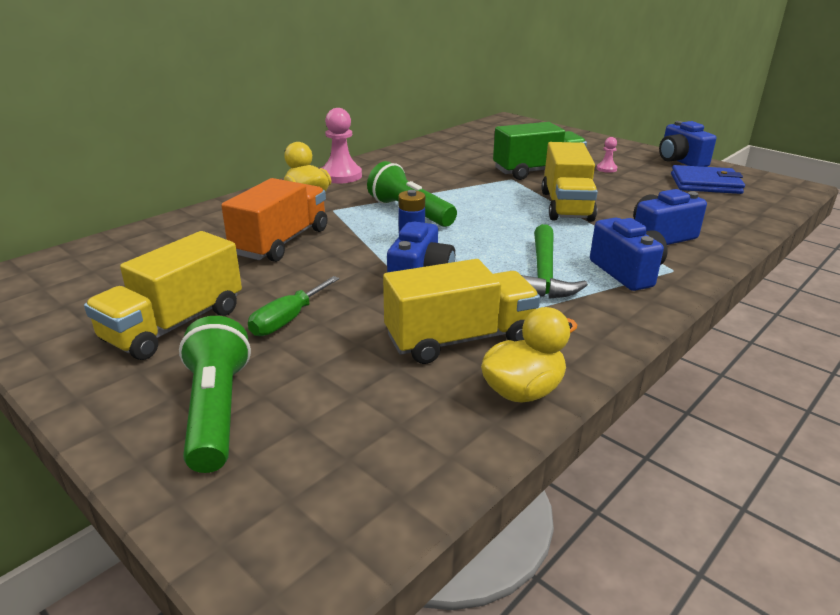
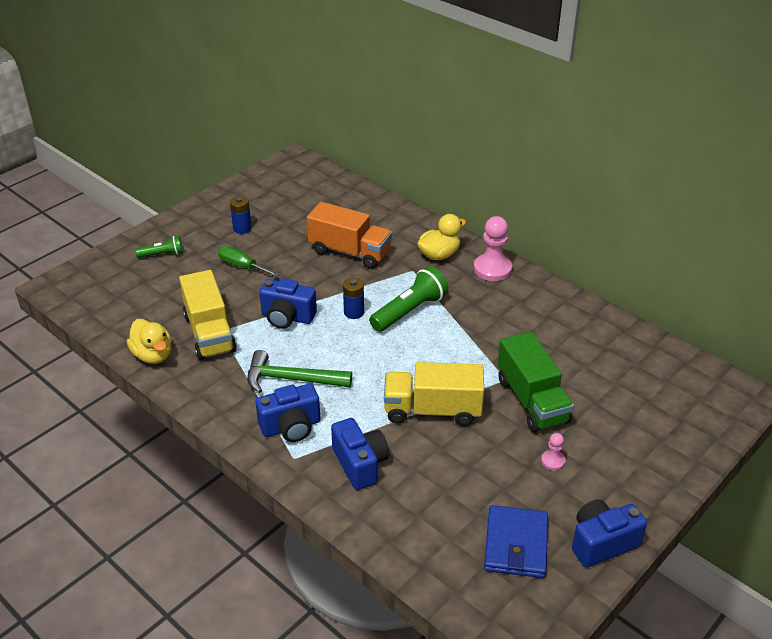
camera: 90 degrees right, 10 degrees up
(174, 325) = (242, 228): yellow truck -> blue battery
(216, 410) = (162, 254): green flashlight -> green flashlight, size x0.57

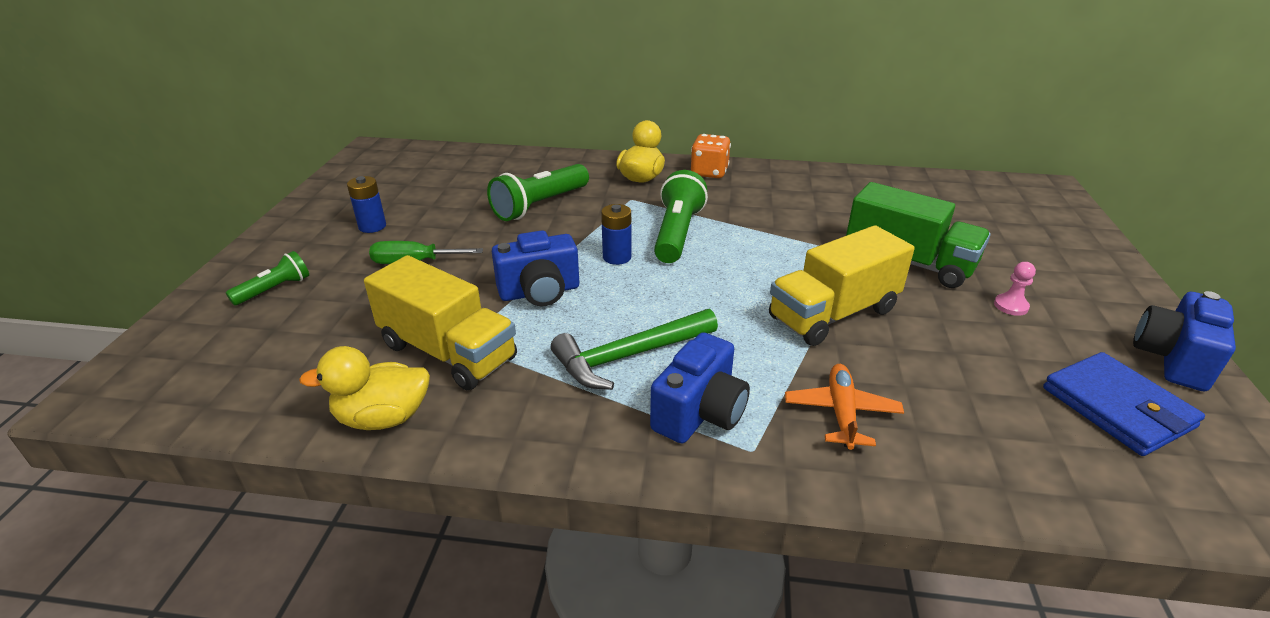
camera: 35 degrees left, 5 degrees down
(153, 355) = (383, 418): yellow duck -> yellow duck turned 150 degrees clockwise
(350, 252) = (540, 205): orange truck -> green flashlight
(360, 464) = (841, 412): blue camera -> orange plane
(492, 269) = (709, 172): pink pawn -> orange dice

